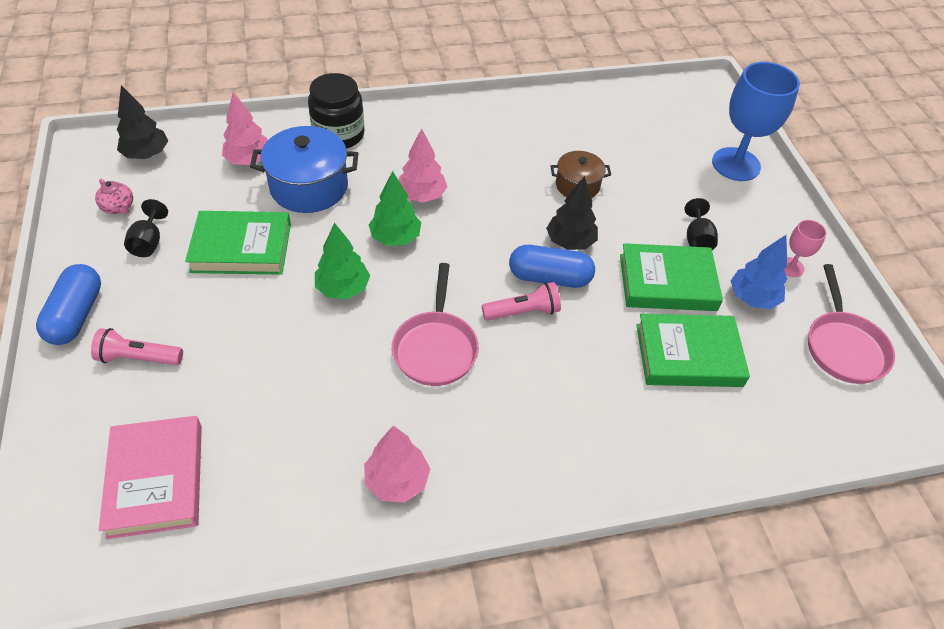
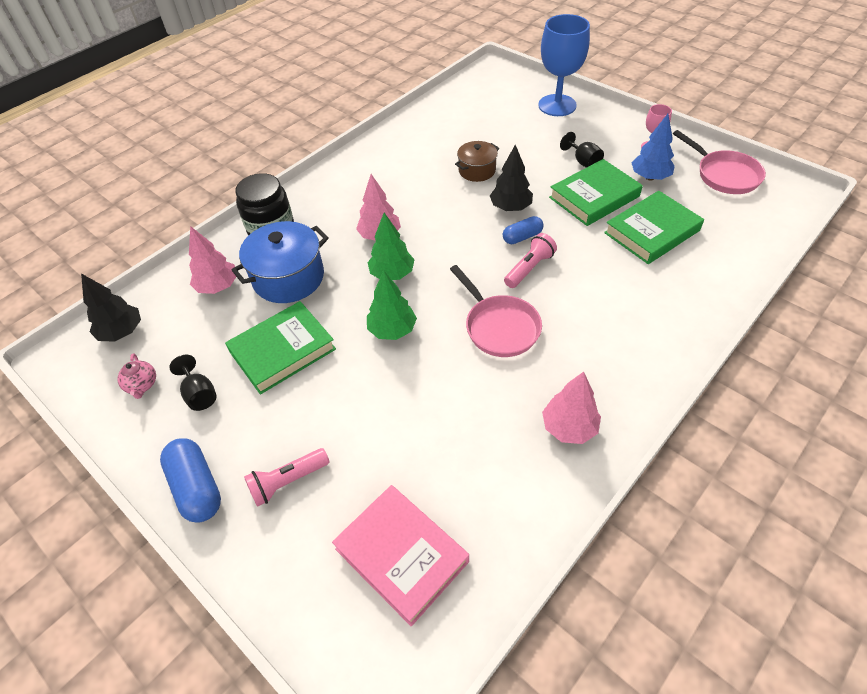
camera: 30 degrees left, 0 degrees up
(118, 207) = (142, 385): pink teapot -> pink teapot turned 60 degrees clockwise
(549, 277) = (522, 237): blue capsule -> blue capsule, size x0.63

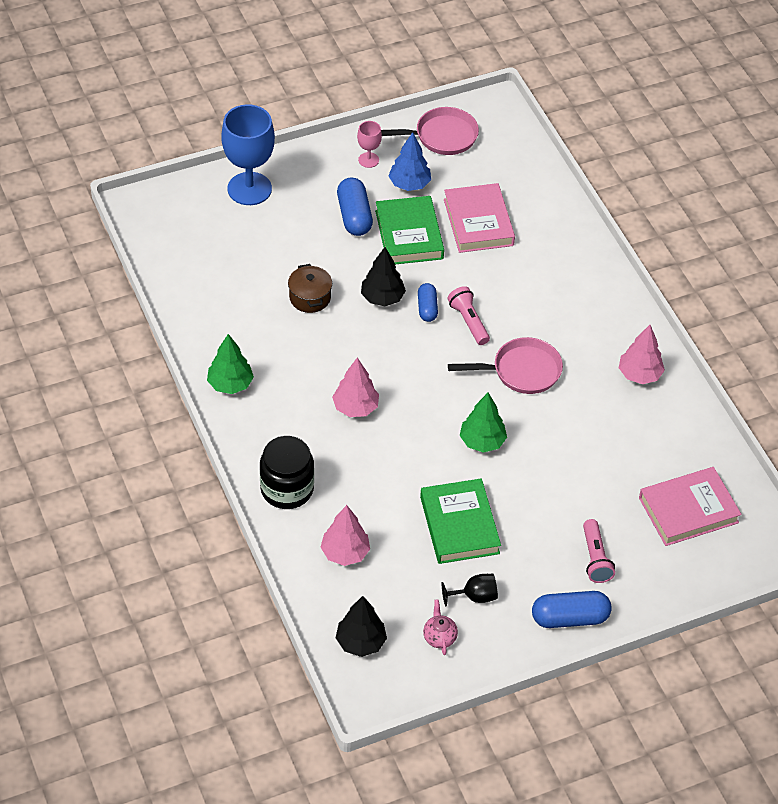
camera: 70 degrees left, 0 degrees up
(142, 385) = (439, 637): pink teapot -> pink teapot turned 105 degrees counterclockwise
(288, 278) = (368, 495): blue pot -> none
(392, 274) = (414, 417): green tree -> green tree (230, 384)
(583, 161) = (354, 216): black goblet -> blue capsule
(651, 231) = (478, 222): green book -> pink book

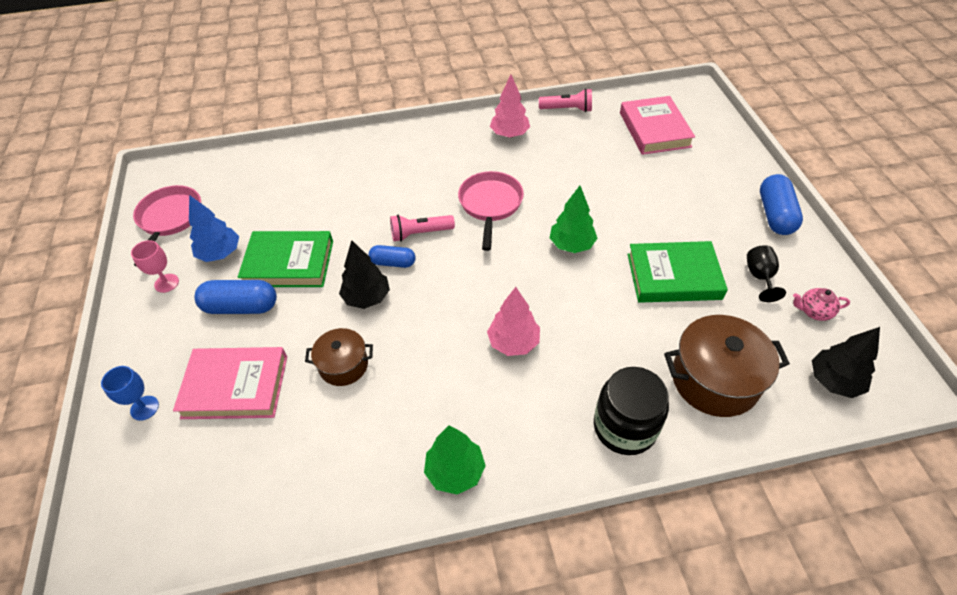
camera: 75 degrees left, 0 degrees up
(249, 189) = (144, 408): blue goblet -> blue goblet, size x0.48
(345, 553) = (714, 380): pink tree -> brown pot
(478, 222) = (296, 209): pink book -> pink book (235, 386)
(595, 558) = (707, 189): pink flashlight -> pink flashlight (567, 109)

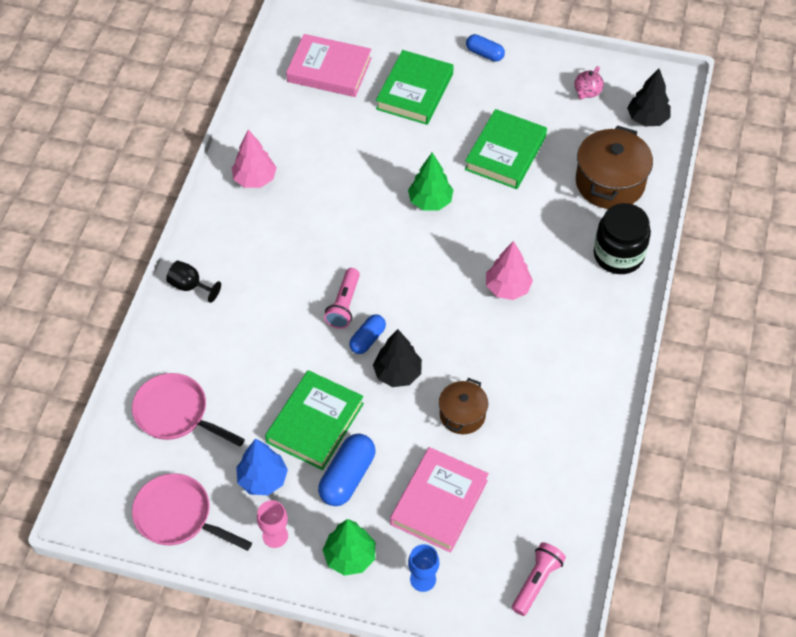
camera: 65 degrees left, 5 degrees up
(455, 471) = (600, 373): green tree -> green tree (350, 557)
(490, 205) = (343, 237): pink pan -> pink pan (176, 414)
(567, 109) = (251, 117): pink flashlight -> pink flashlight (536, 582)
(683, 187) = (414, 91): none -> green book
(760, 277) = (538, 102): black goblet -> black goblet (190, 286)
(775, 215) = (484, 54): blue capsule -> blue capsule, size x0.63

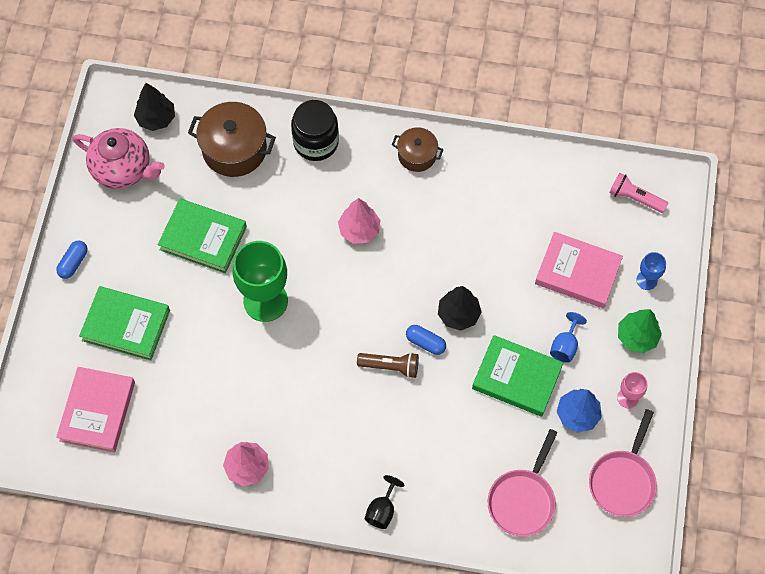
camera: 95 degrees left, 10 degrees up
(344, 305) = (390, 366): pink flashlight -> brown flashlight
(347, 477) = (565, 346): blue capsule -> blue goblet
(430, 201) = (265, 301): green tree -> green goblet
(462, 415) = (493, 259): brown pot -> brown pot (417, 155)
(587, 92) = (123, 169): pink teapot -> pink teapot, size x2.20

